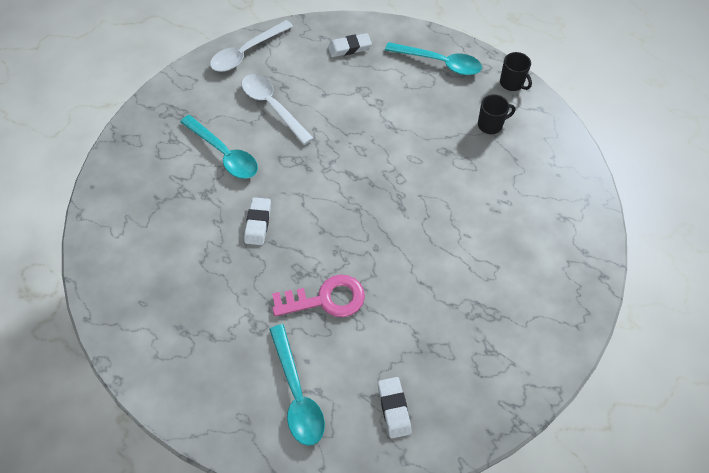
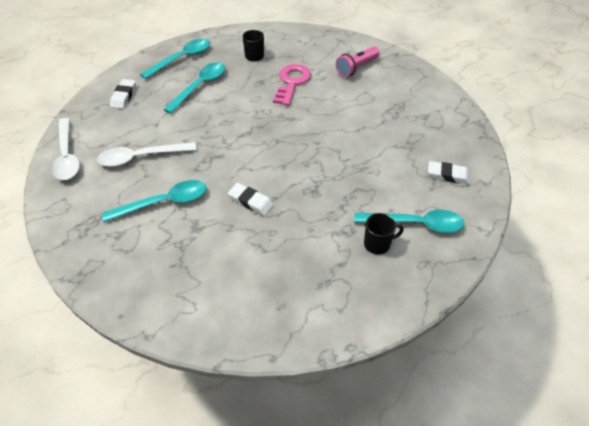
camera: 65 degrees left, 10 degrees down
(326, 299) = (344, 182): pink key -> pink key (292, 82)
(403, 101) = (200, 86): none -> turquoise spoon
(512, 83) = (228, 35): black mug -> black mug (378, 244)
(540, 239) = (356, 68): none -> pink flashlight

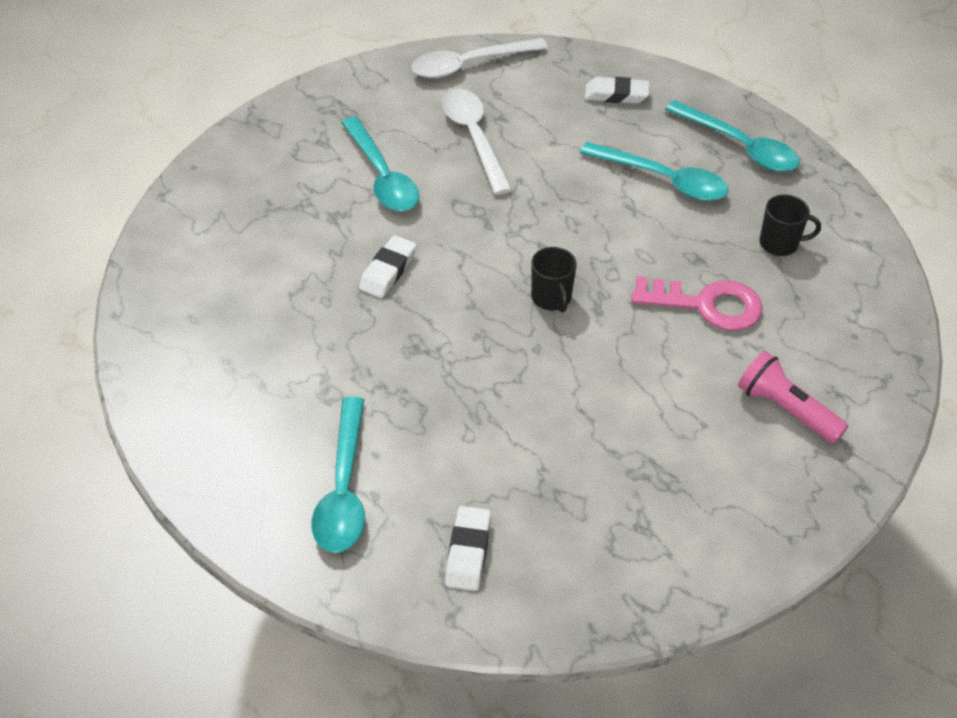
camera: 85 degrees right, 0 degrees up
(378, 244) = (300, 433): black mug -> black mug (551, 298)

